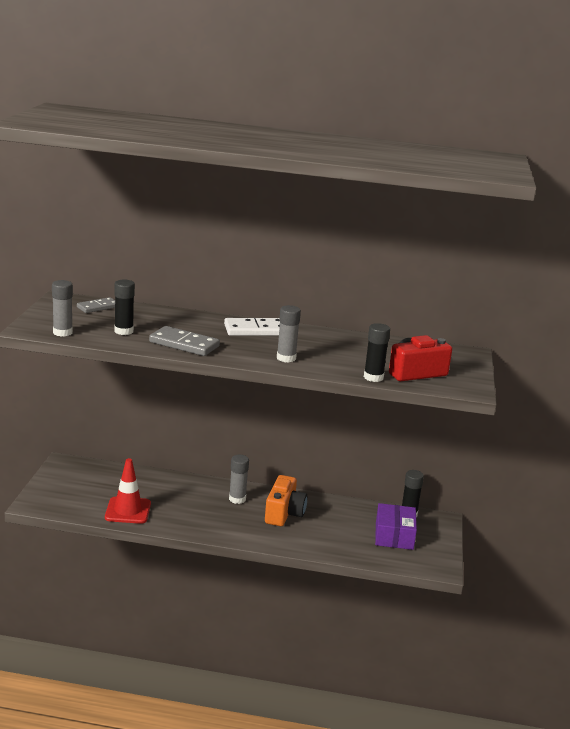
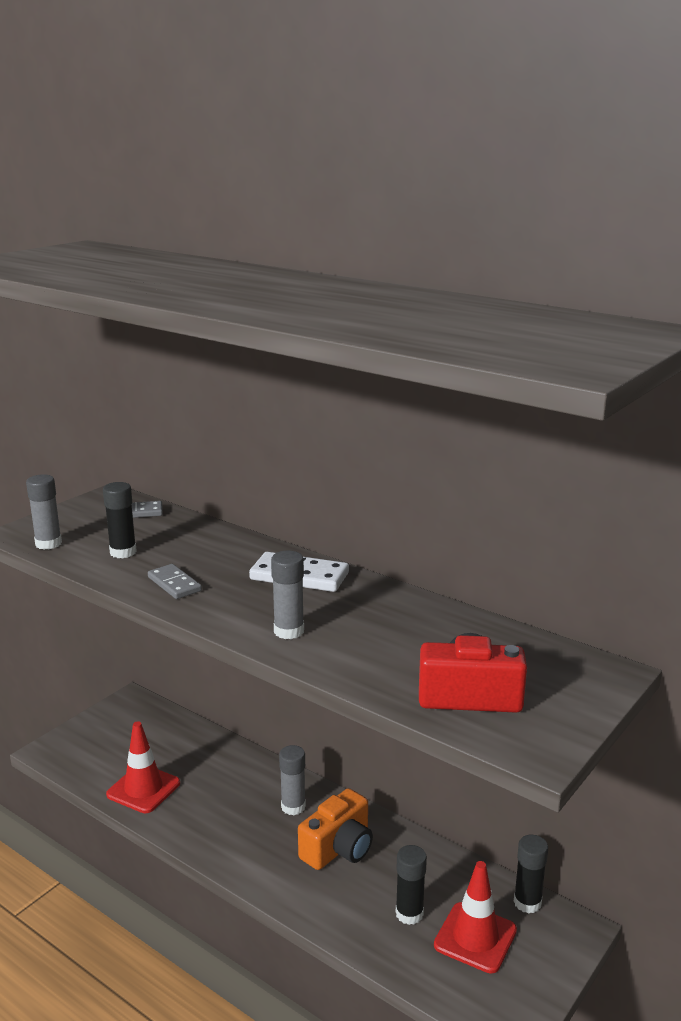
camera: 30 degrees right, 0 degrees up
(184, 344) = (174, 584): grey domino -> grey domino, size x0.64
(373, 377) = (387, 692): black glue stick -> black glue stick (409, 913)
(394, 536) = (475, 937): purple box -> red traffic cone

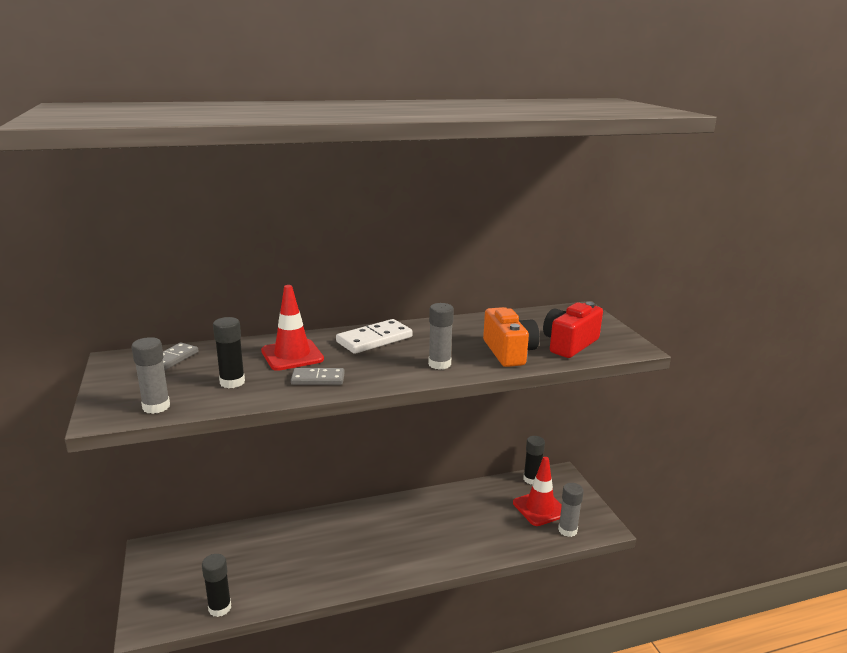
camera: 55 degrees left, 0 degrees up
(143, 789) = (266, 586): red traffic cone -> red traffic cone (292, 355)
(293, 807) = (370, 523): grey glue stick -> grey glue stick (567, 530)
(339, 848) = (427, 522): orange camera -> orange camera (509, 352)
(409, 913) = (503, 522): black glue stick -> black glue stick (220, 608)

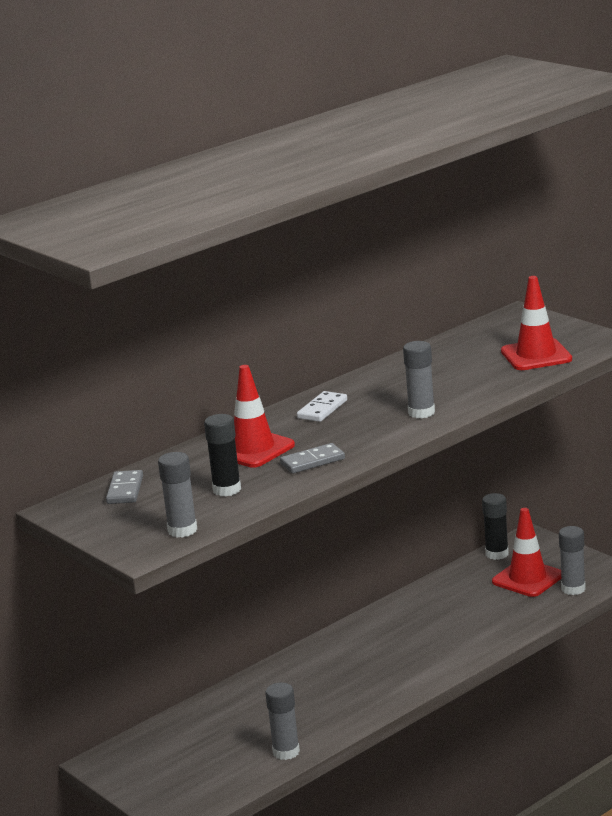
camera: 20 degrees left, 0 degrees up
(220, 608) = (247, 776): black glue stick -> none
(263, 596) = (286, 752): none -> grey glue stick
(374, 339) = (322, 409): white domino -> white domino, size x0.64
(509, 352) = (481, 381): orange camera -> none
(569, 344) = (536, 355): red camera -> red traffic cone

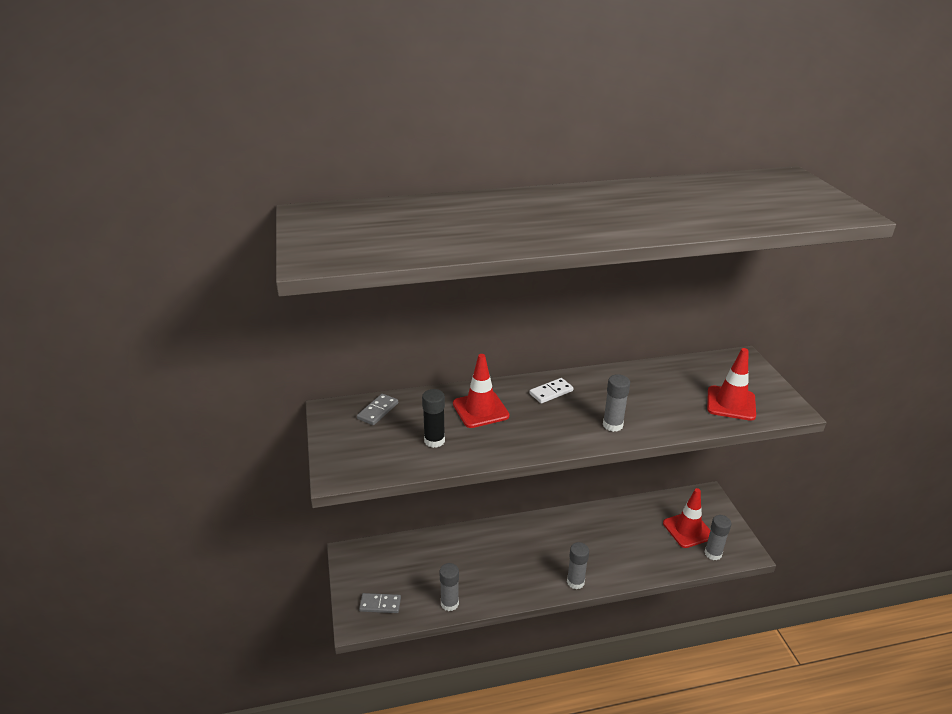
camera: 25 degrees right, 10 degrees up
(182, 530) = (376, 466): grey glue stick -> grey glue stick (575, 582)
(312, 461) = (507, 439): grey domino -> grey domino (380, 604)
(497, 554) = (680, 499): black glue stick -> none

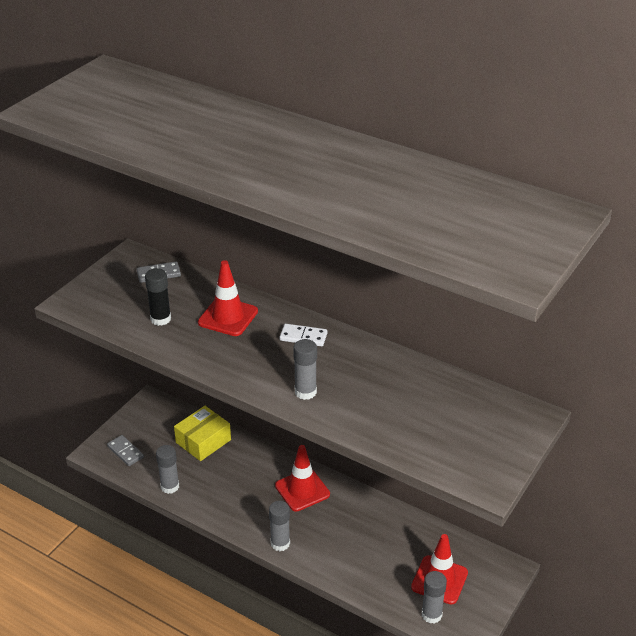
camera: 45 degrees right, 5 degrees up
(429, 553) = (203, 441): none -> yellow box
(731, 403) = (440, 443): red traffic cone -> red traffic cone (302, 490)

